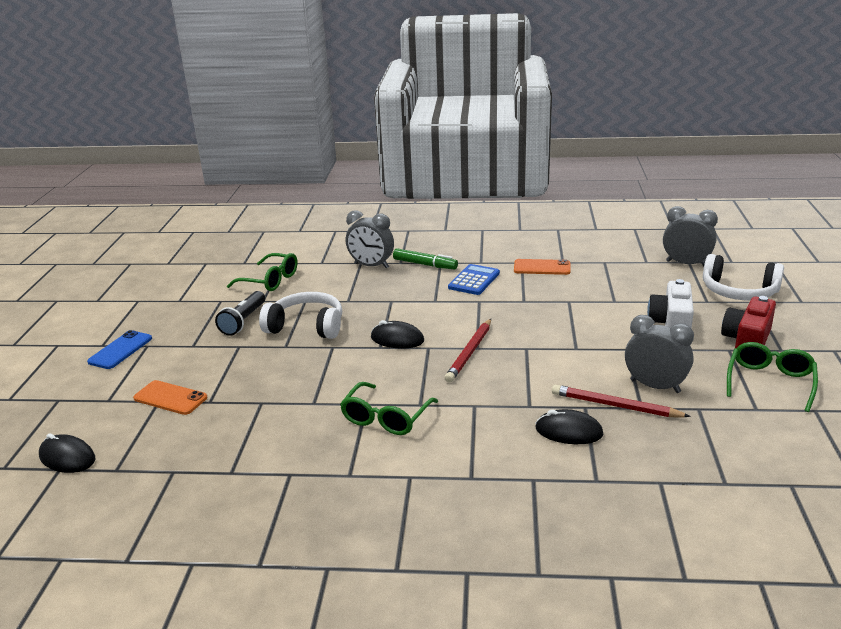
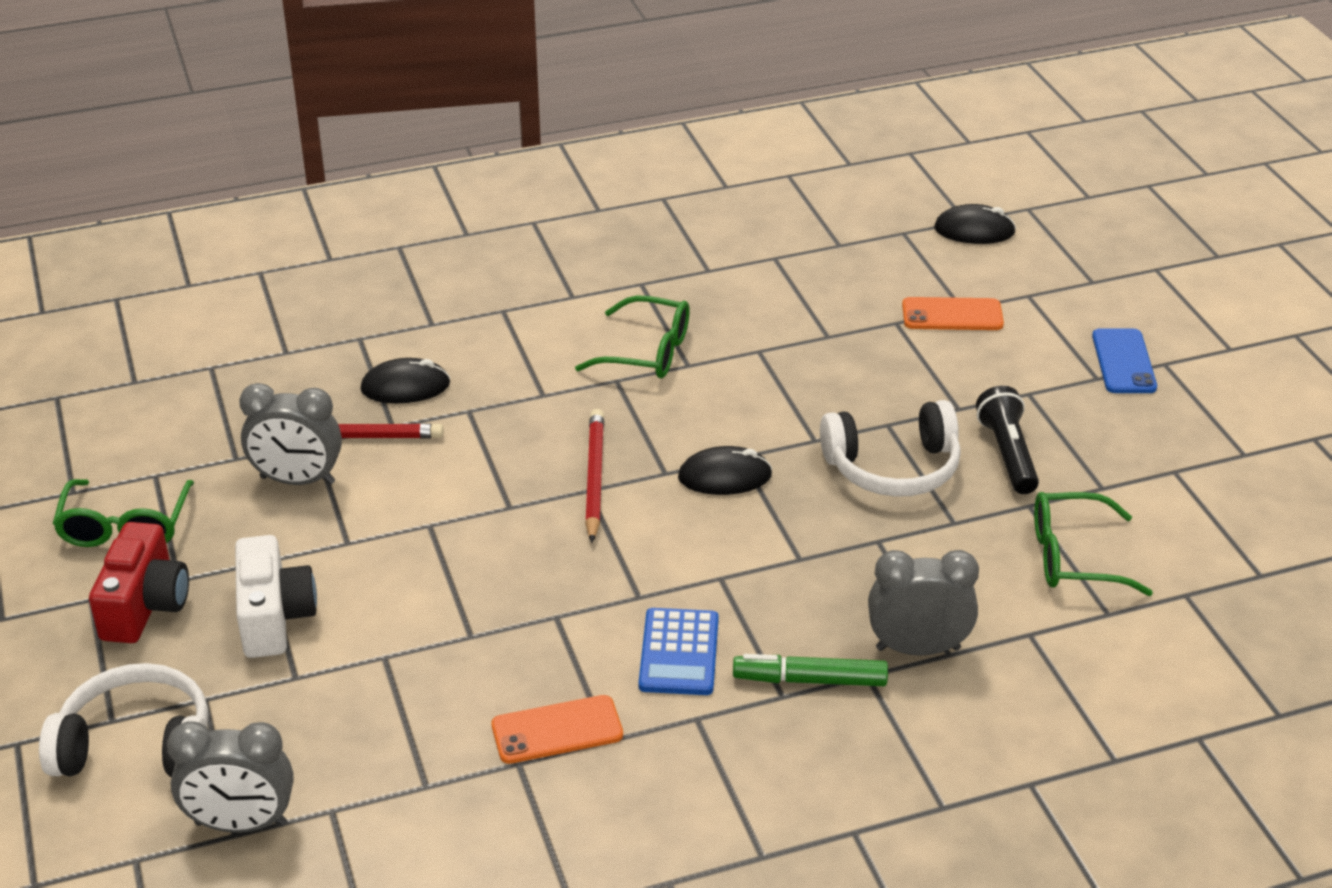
camera: 155 degrees right, 10 degrees up
(386, 418) = (648, 352): green glasses -> green glasses turned 105 degrees clockwise

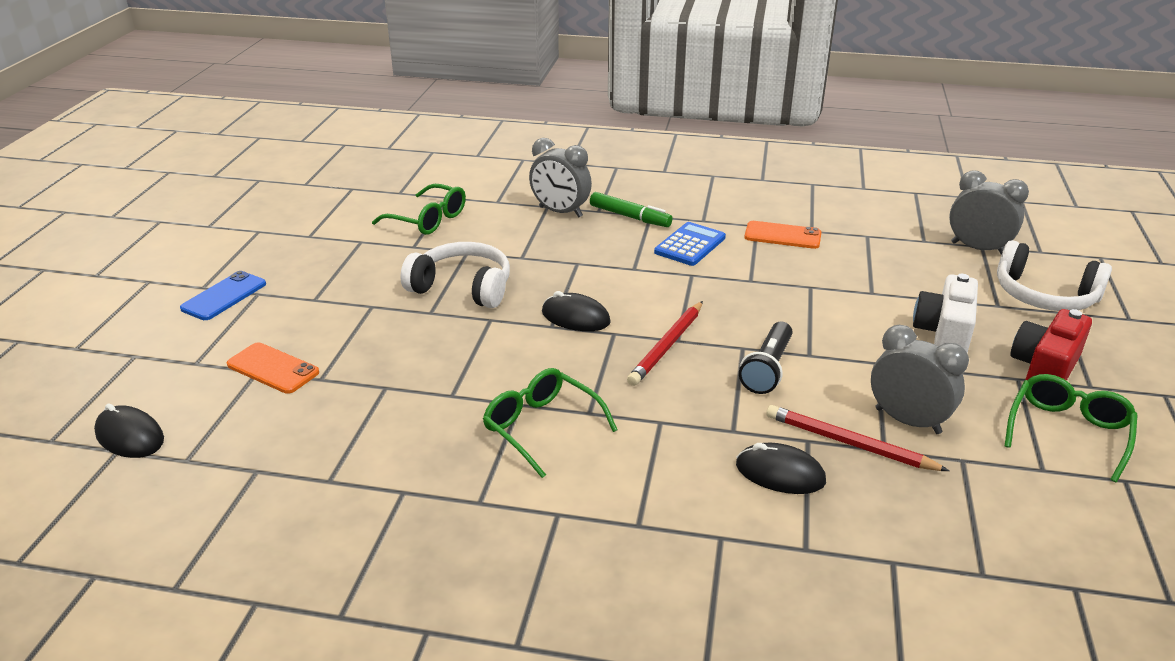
camera: 150 degrees left, 5 degrees down
(1007, 454) = (384, 272): black flashlight -> black flashlight (767, 369)

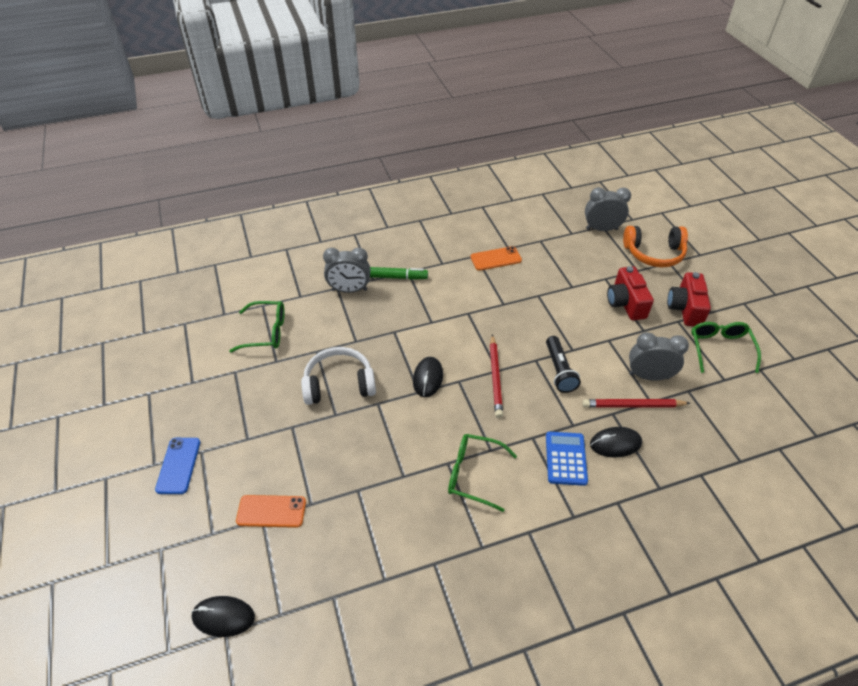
camera: 30 degrees left, 15 degrees up
(575, 317) = (428, 378): black mouse -> black mouse turned 75 degrees counterclockwise
(690, 245) = (449, 288): blue calculator -> blue calculator (566, 458)
(943, 333) = (625, 303): white camera -> red camera
(1044, 295) = (654, 253): white headphones -> orange headphones

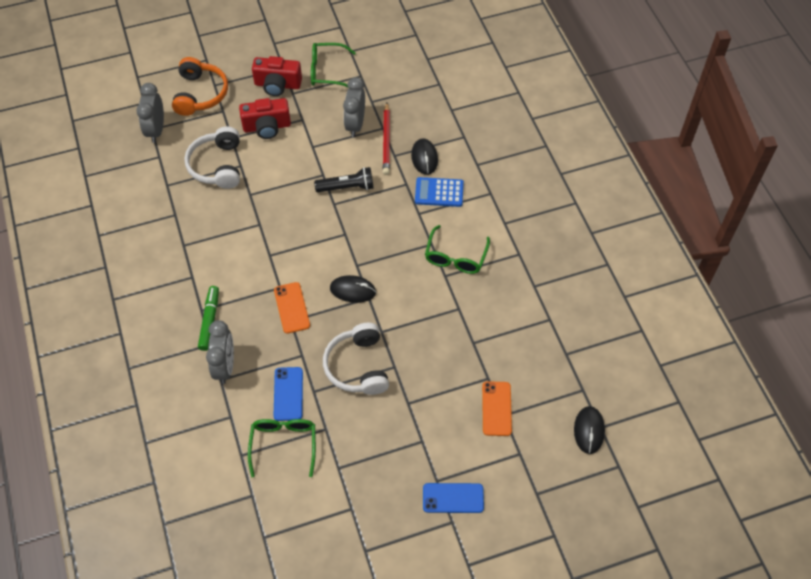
camera: 90 degrees left, 10 degrees up
(316, 333) = (288, 394): none -> blue phone
(495, 378) = (354, 236): red pencil -> none
(496, 259) = (191, 227): orange phone -> orange phone (292, 308)
(569, 271) = (218, 165): none -> white headphones

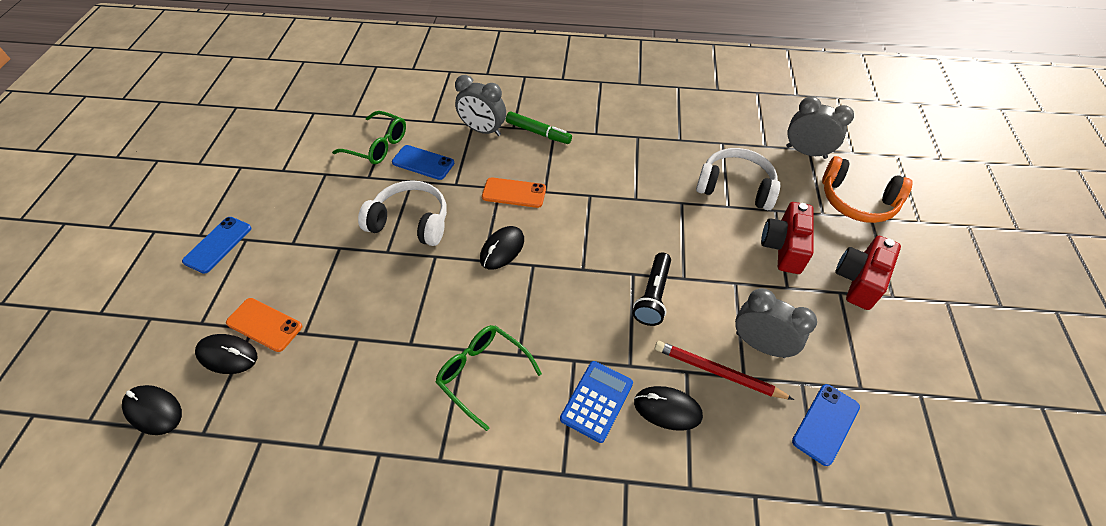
camera: 115 degrees right, 5 degrees down
(326, 71) = (878, 346): green glasses -> none
(392, 88) = (825, 424): none -> blue phone
(530, 415) = (227, 355): none -> black mouse

